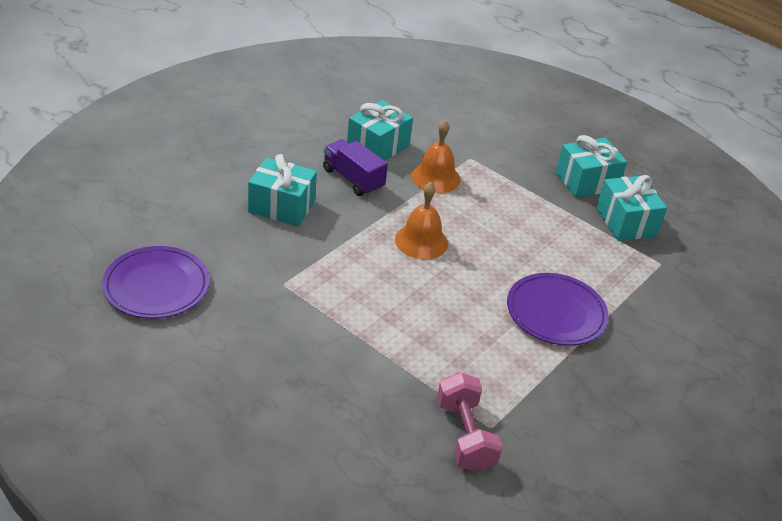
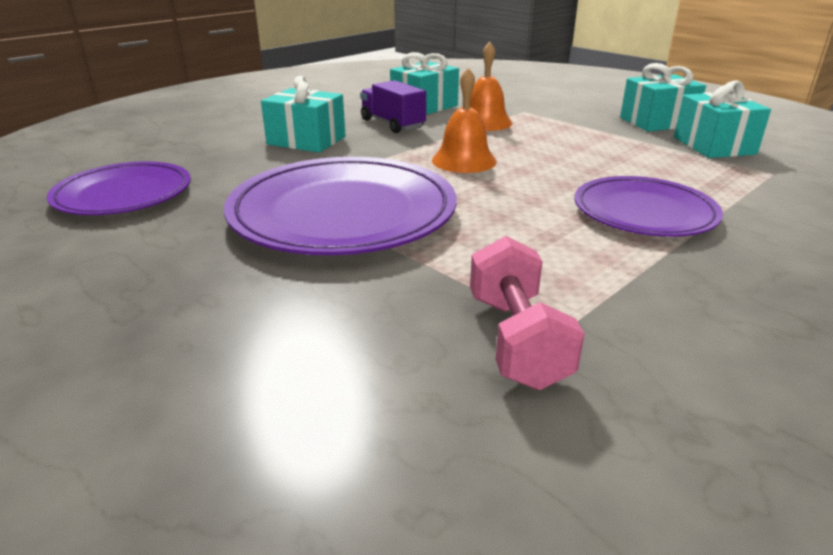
camera: 10 degrees right, 10 degrees down
(336, 311) = (343, 213): none -> purple plate

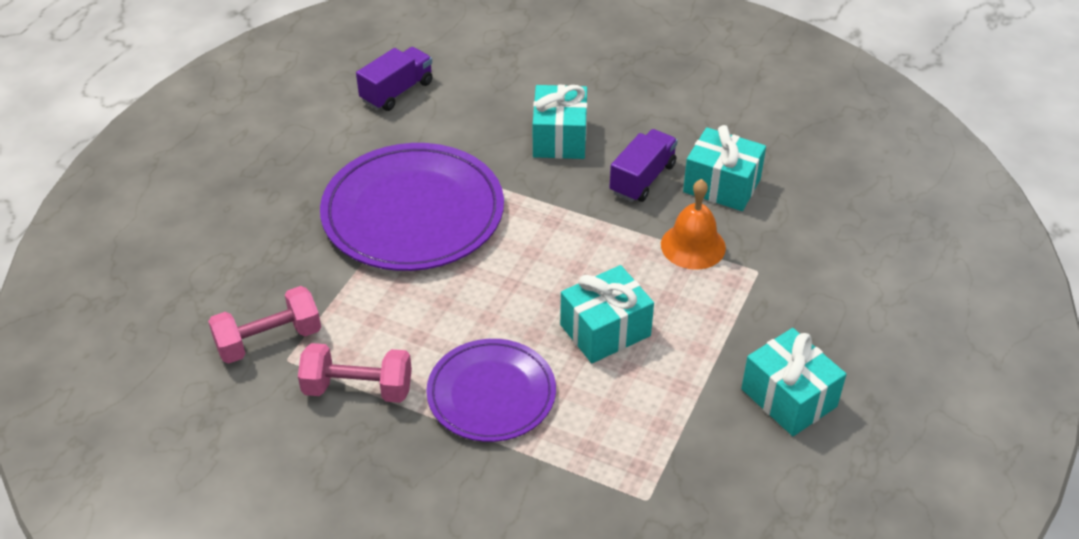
camera: 70 degrees right, 15 degrees up
(123, 194) = (397, 92): purple plate -> purple truck
(464, 160) = (561, 255): orange bell -> none
(628, 283) = (358, 389): none -> pink dumbbell
(713, 146) = (719, 451): turquoise gift -> turquoise gift (605, 330)

